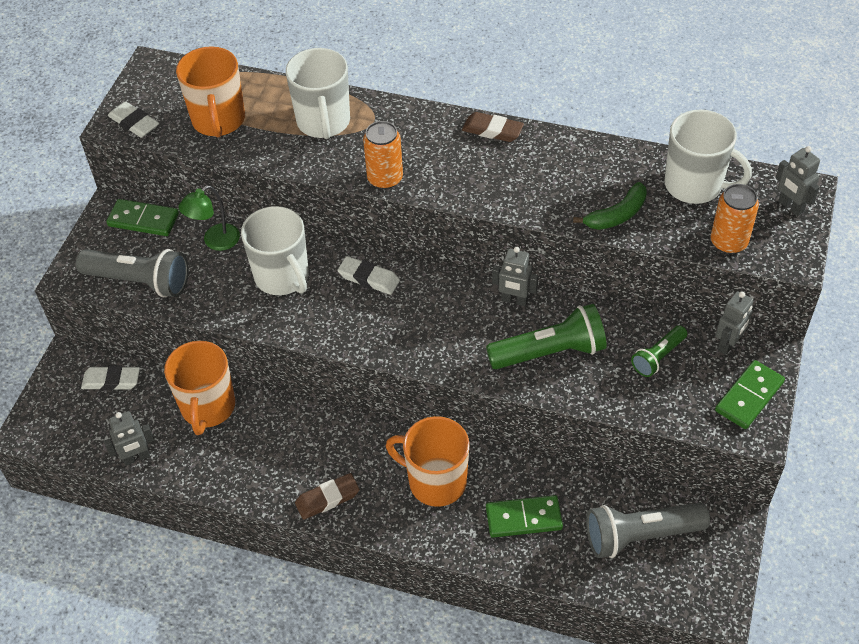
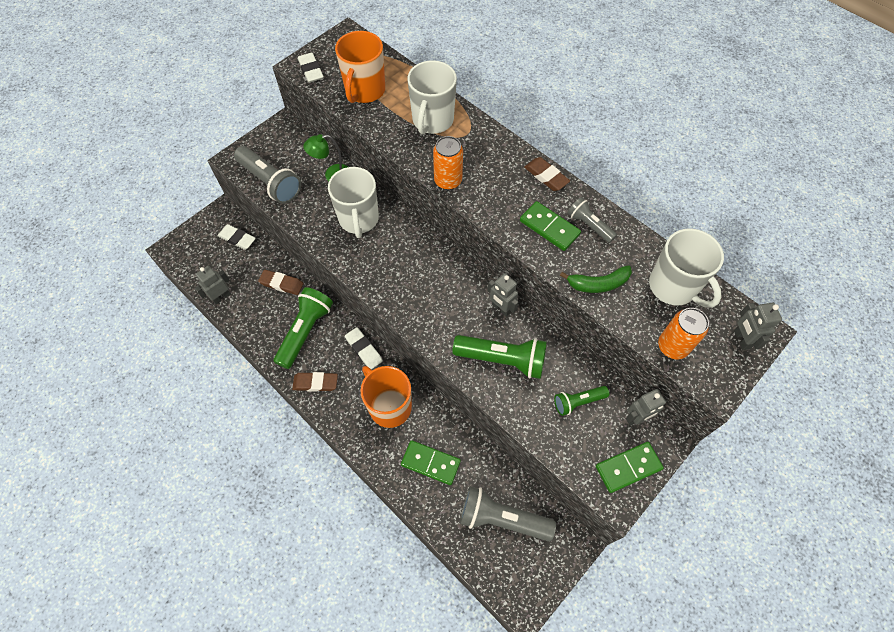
camera: 25 degrees right, 10 degrees up
(136, 458) = (221, 297): grey robot -> grey robot turned 135 degrees clockwise
(143, 220) = (298, 141): green domino -> green domino (549, 228)
(208, 407) = (281, 284): orange mug -> brown eraser
(276, 447) = (305, 331): none -> green flashlight
(369, 278) = (413, 246): white eraser -> white eraser (364, 349)
(570, 161) = (589, 225): none -> grey flashlight

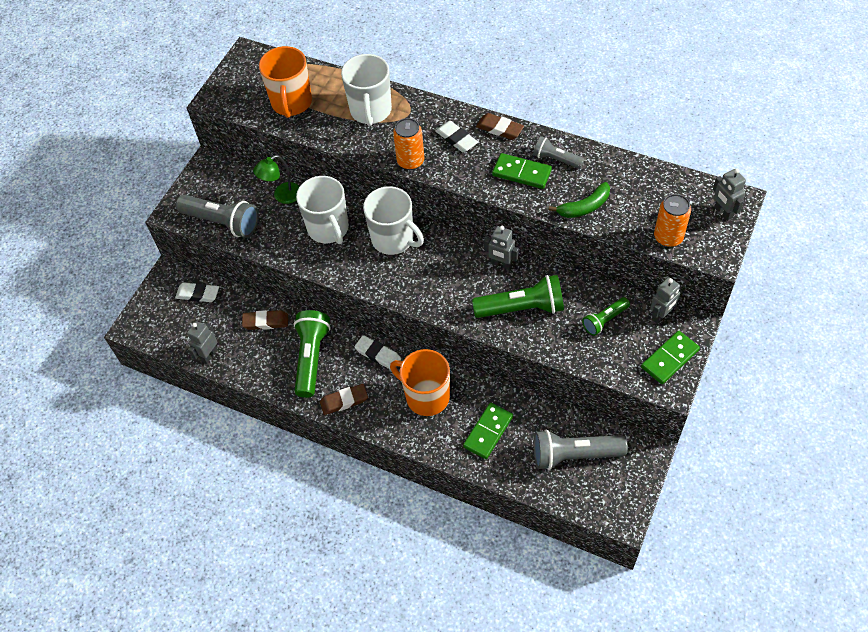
camera: 15 degrees left, 5 degrees down
(311, 70) = (228, 99): white eraser -> white eraser (456, 139)
(430, 463) = (488, 432): green domino -> green domino turned 60 degrees counterclockwise
(673, 287) = (650, 188): white mug -> white mug (393, 239)

